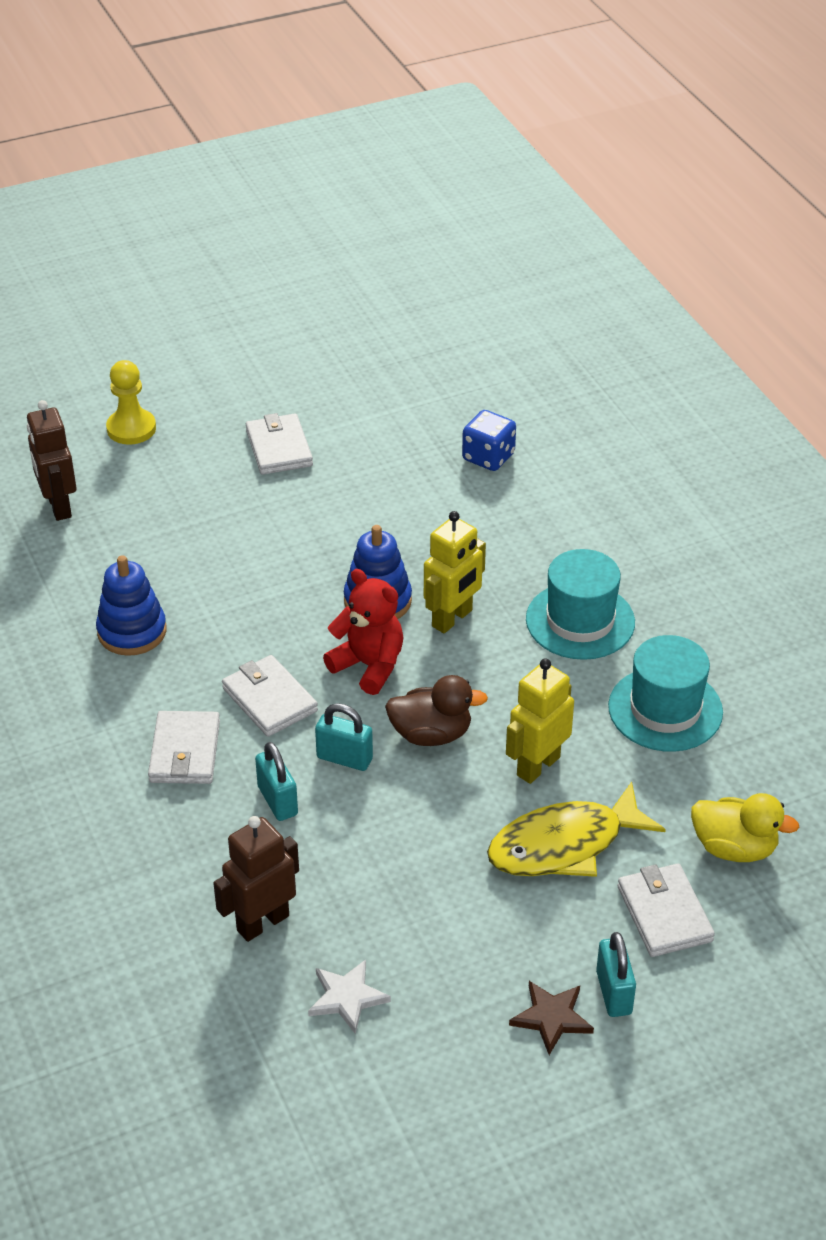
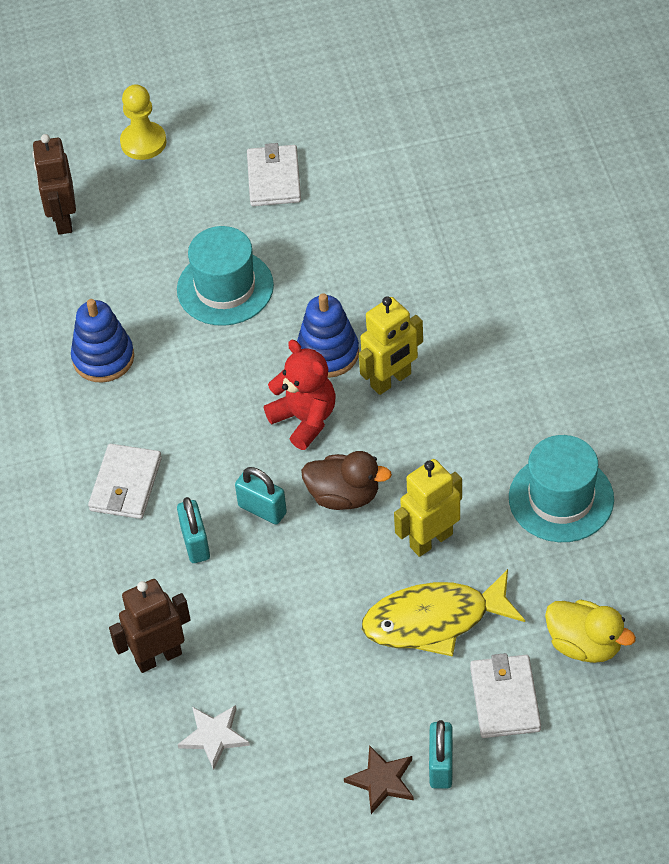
camera: 15 degrees right, 10 degrees up
(269, 700) = (209, 442): white wallet -> none
(488, 457) = (466, 210): blue dice -> none
(580, 621) = (507, 397): turquoise hat -> turquoise hat (225, 287)

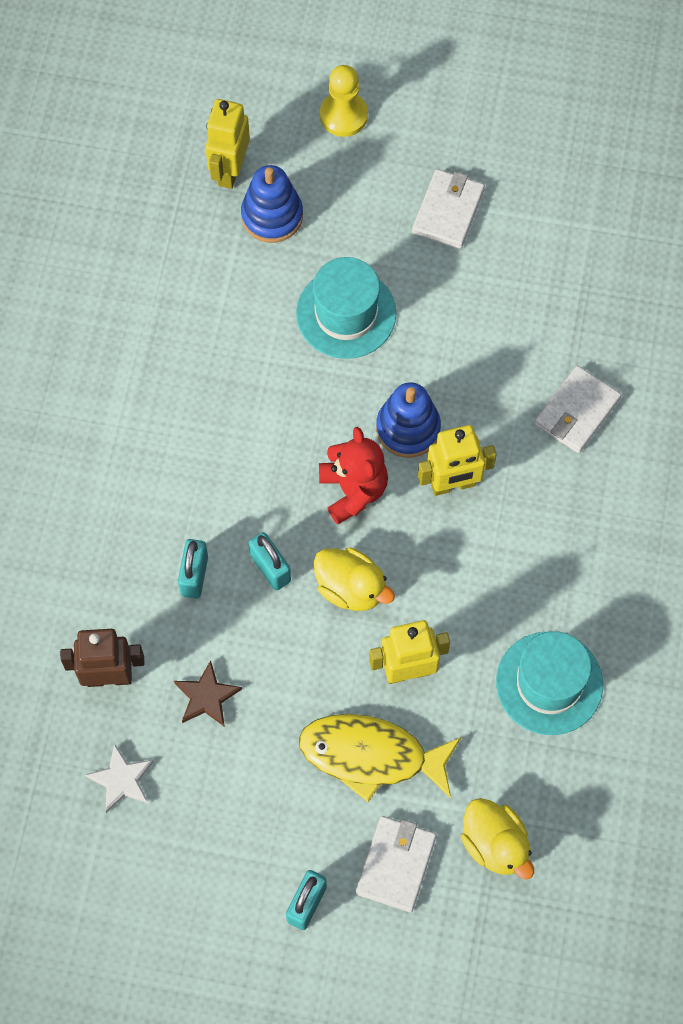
camera: 20 degrees right, 15 degrees up
(63, 219) = (229, 170): brown robot -> yellow robot
(103, 358) = (199, 340): blue stacking toy -> blue stacking toy (272, 216)
(126, 484) = (160, 485): white wallet -> white wallet (577, 411)
(344, 496) = (351, 588): brown duck -> yellow duck
(382, 781) = (247, 893): brown star -> brown star (206, 696)

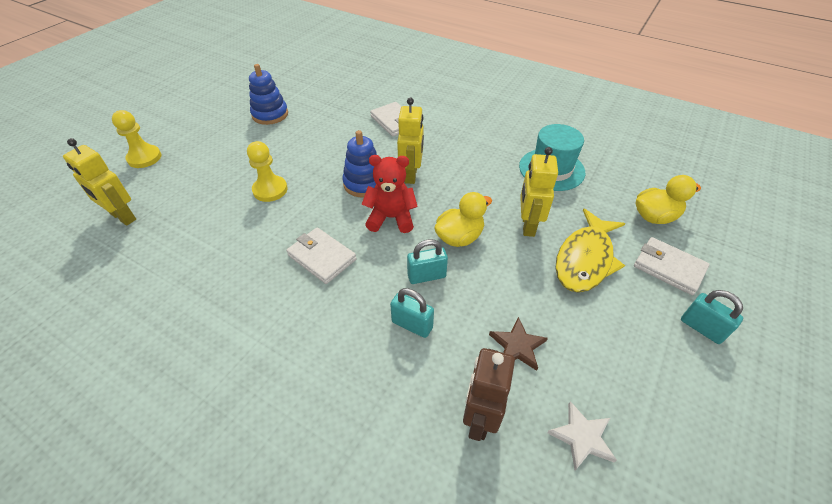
camera: 70 degrees left, 20 degrees down
(272, 216) = (175, 205): blue stacking toy -> blue stacking toy (270, 114)
(346, 313) = (270, 190): turquoise hat -> yellow pawn
(448, 211) = (244, 135): white wallet -> white wallet (322, 257)

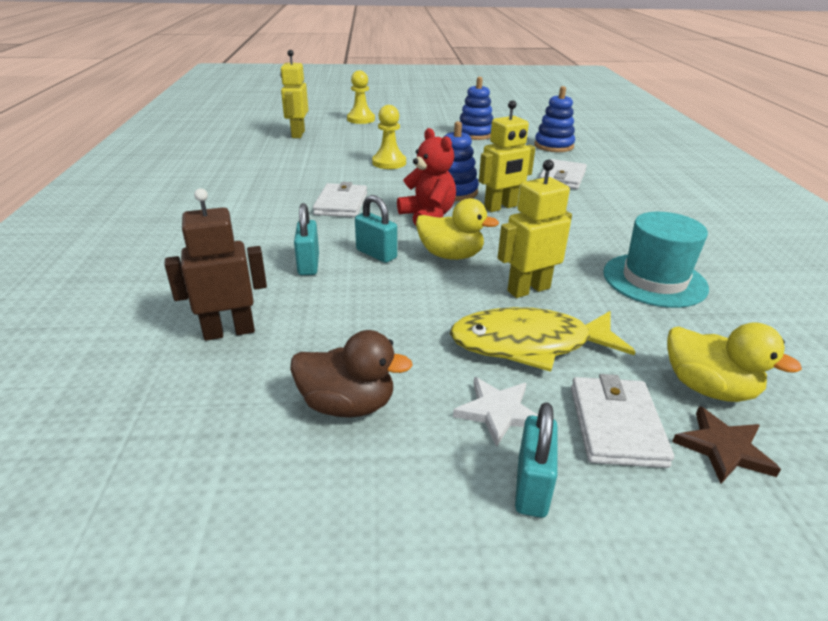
camera: 55 degrees right, 15 degrees down
(339, 93) = (553, 146): none -> blue stacking toy
(517, 346) = (339, 330): brown star -> brown star (723, 448)
(582, 437) = (250, 407): white star -> white star (498, 412)
(603, 378) = (347, 404): none -> brown duck

